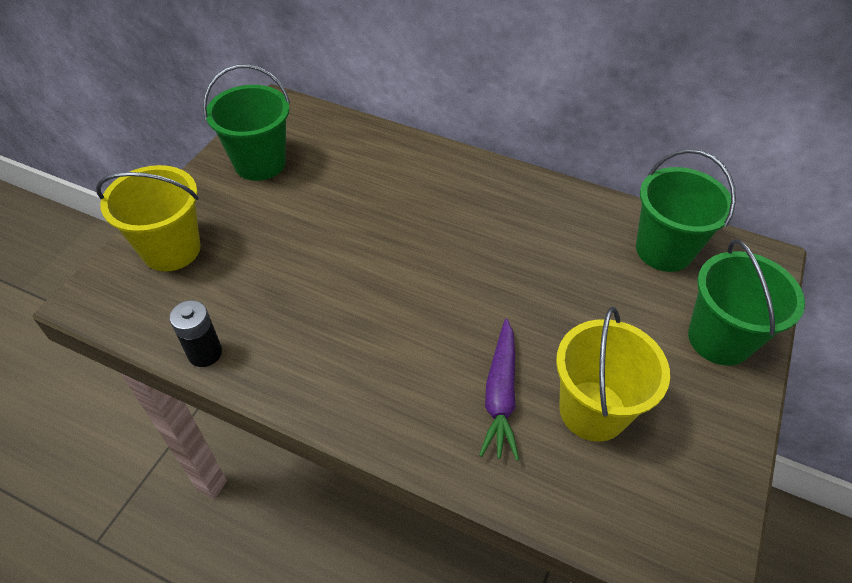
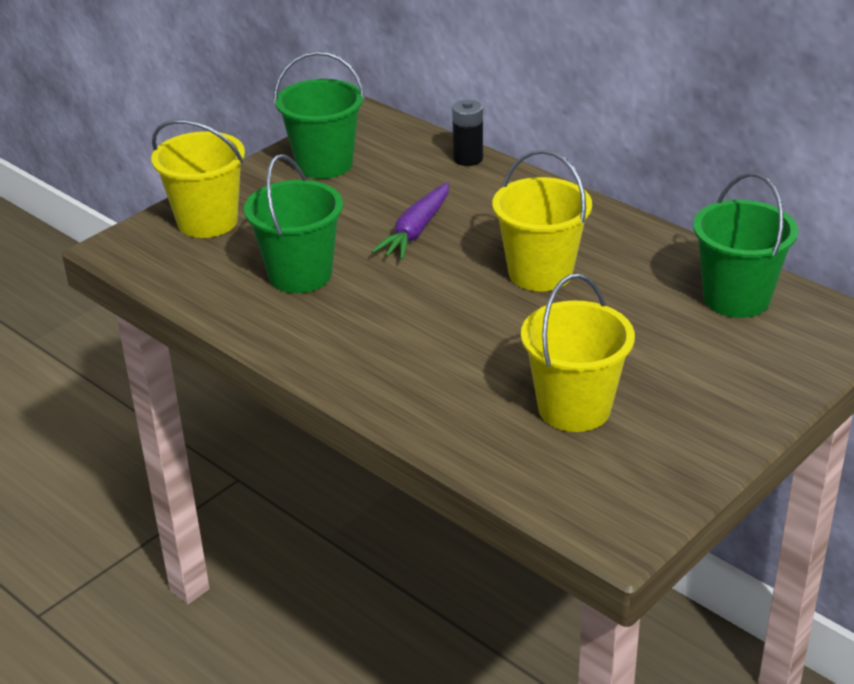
camera: 20 degrees right, 15 degrees down
(205, 353) = (209, 303): black battery -> black battery (468, 159)
(495, 253) = (540, 273): none -> yellow bucket
(500, 395) = (484, 380): purple carrot -> purple carrot (416, 231)
(719, 339) = (752, 379): green bucket -> green bucket (300, 275)

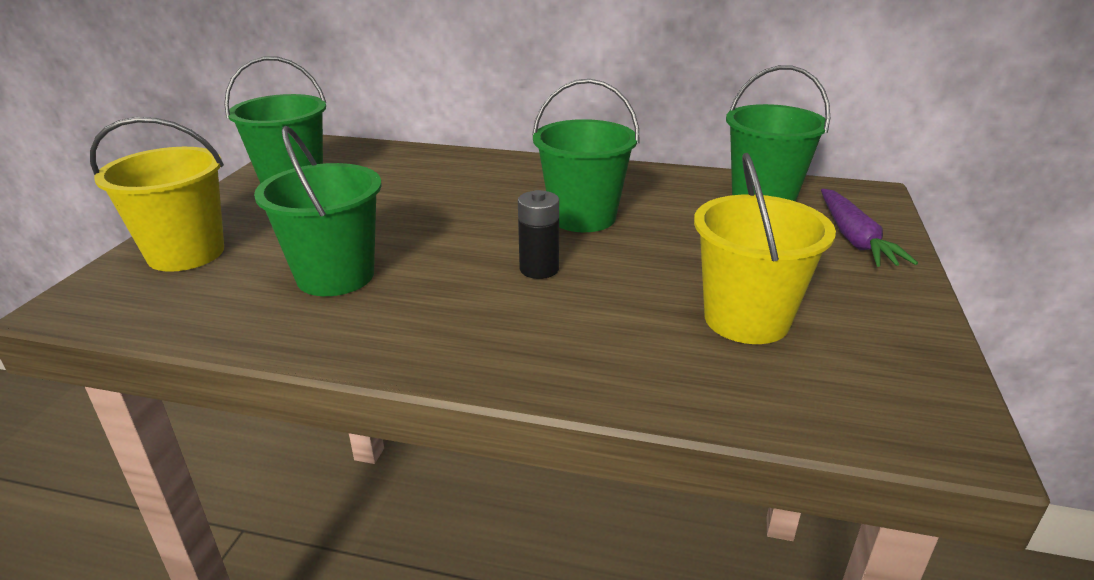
camera: 30 degrees left, 5 degrees down
(416, 231) = (431, 212): purple carrot -> purple carrot (854, 239)
(468, 159) = (432, 154): black battery -> black battery (539, 269)
(540, 273) = (583, 217): yellow bucket -> green bucket

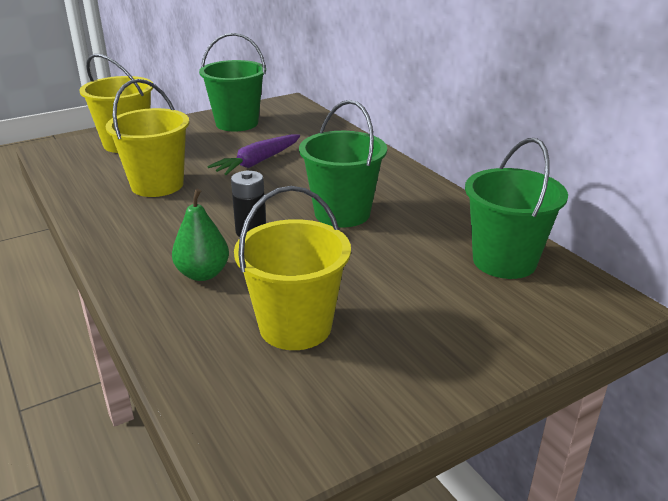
camera: 45 degrees right, 0 degrees up
(335, 276) = (157, 185): green bucket -> yellow bucket
(580, 326) = (203, 274): none -> green pear
(854, 239) = (504, 327): purple carrot -> purple carrot (257, 162)

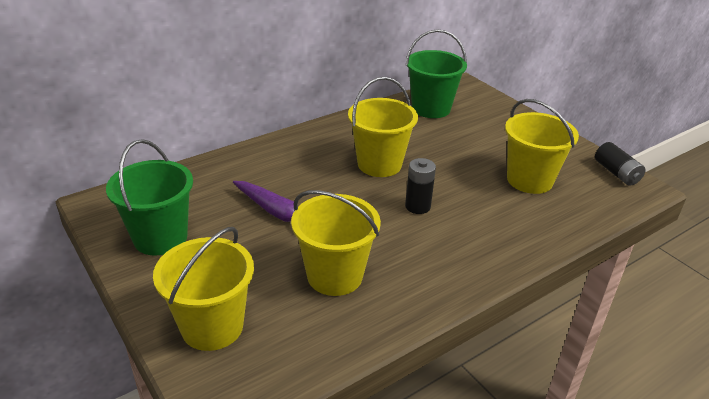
camera: 95 degrees left, 5 degrees up
(203, 274) = (486, 224): green pear -> none
(307, 442) = (616, 173): none -> black battery
(342, 213) = (379, 164): green bucket -> yellow bucket

